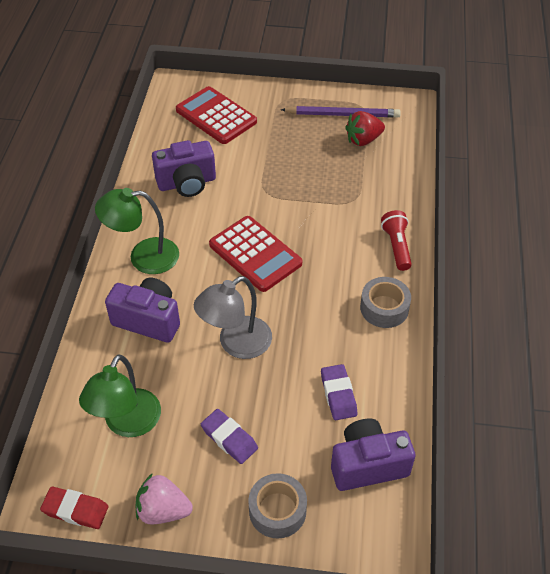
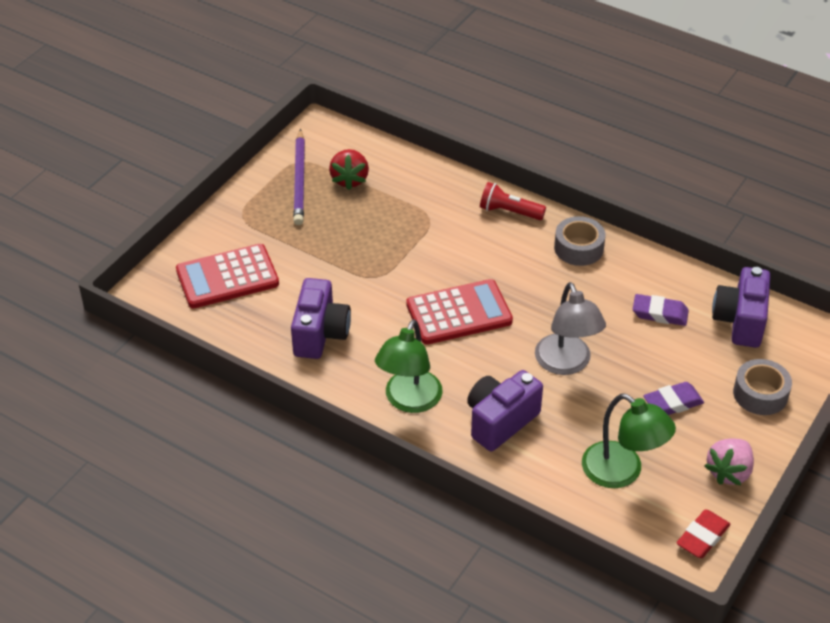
camera: 65 degrees left, 5 degrees down
(342, 114) = (300, 180): purple pencil -> purple pencil turned 150 degrees clockwise

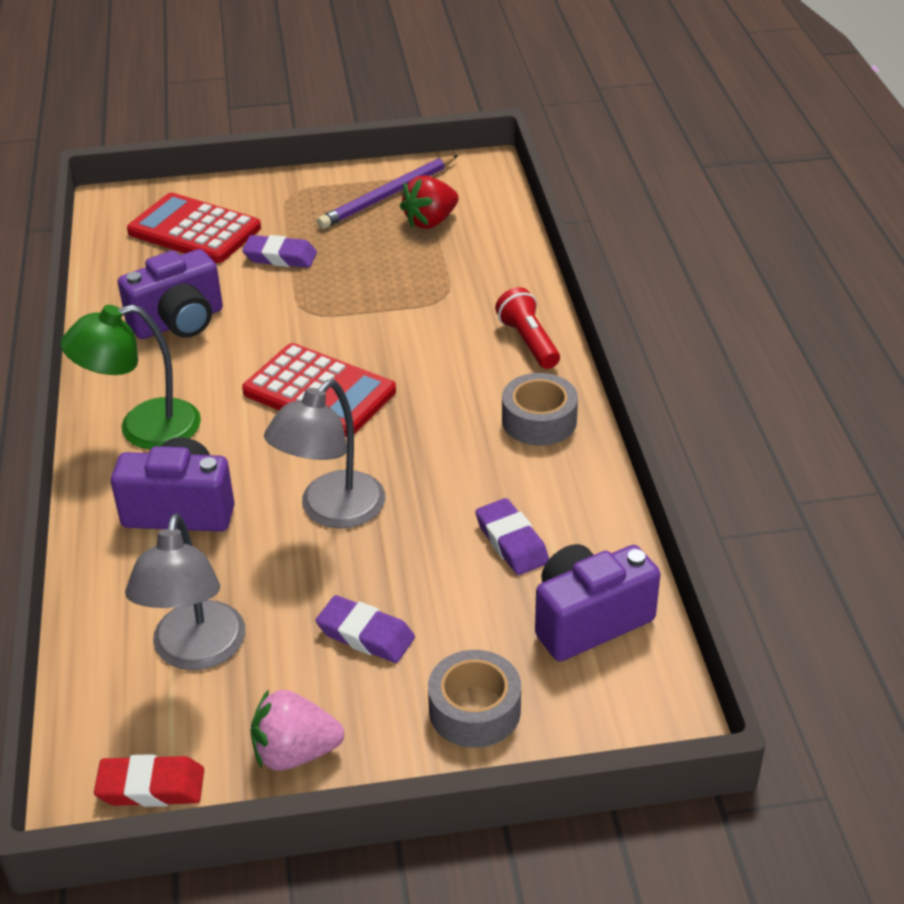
camera: 50 degrees right, 5 degrees down
(306, 257) = (280, 257): none -> purple eraser
(622, 472) = (196, 652): green lamp -> grey lamp

